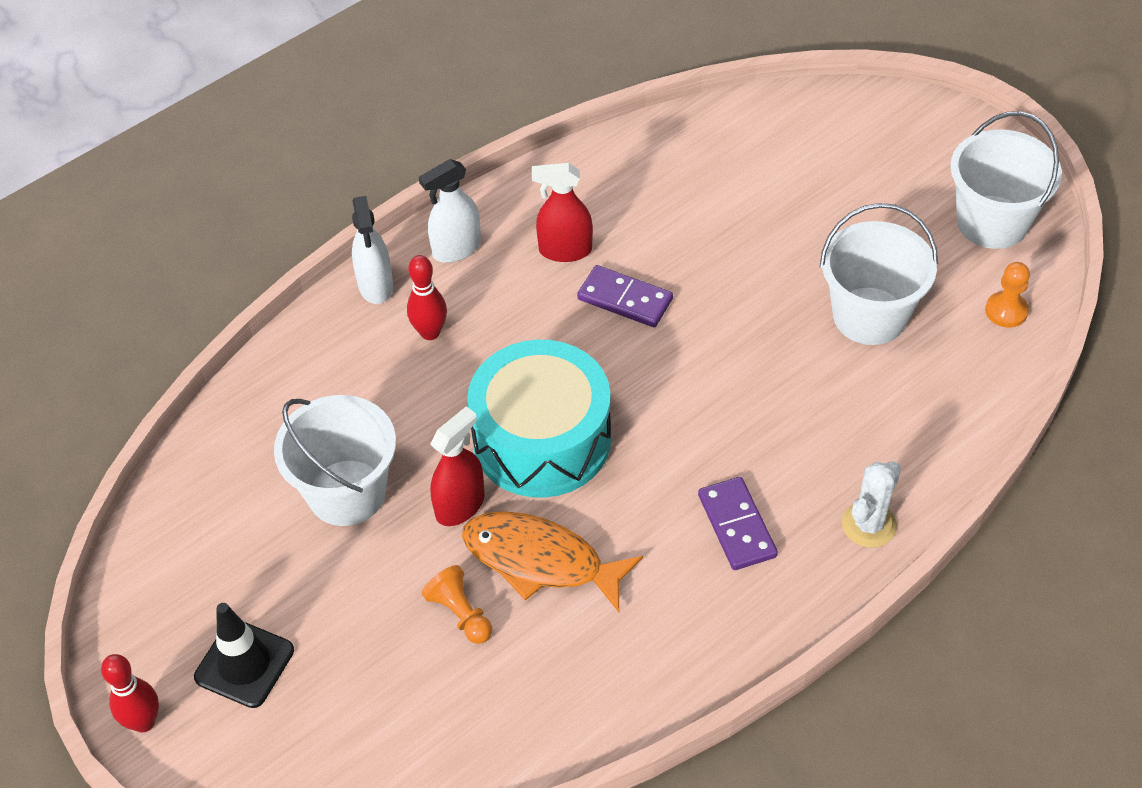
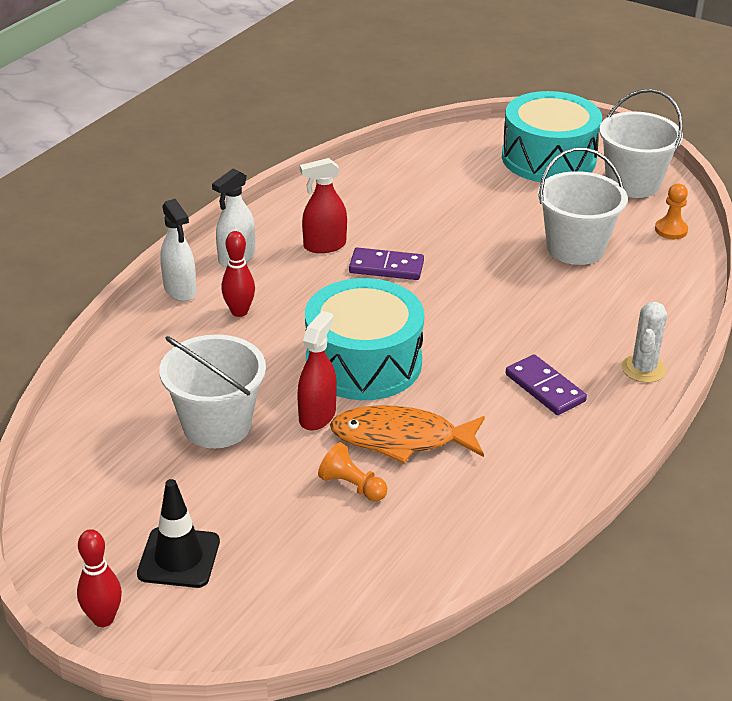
camera: 20 degrees left, 15 degrees down
(900, 159) = (548, 158): none -> turquoise drum

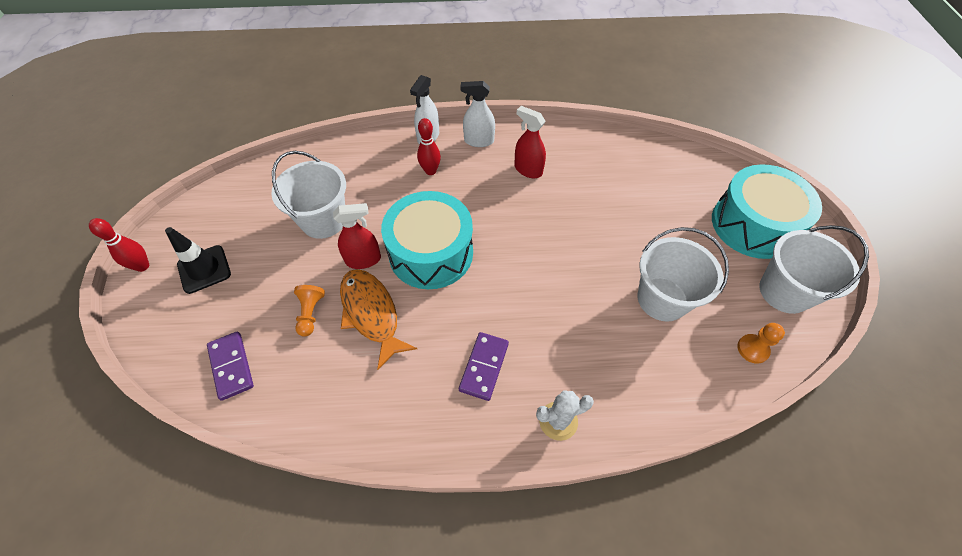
camera: 55 degrees right, 20 degrees up
(386, 267) = (535, 210): purple domino -> purple domino (231, 366)

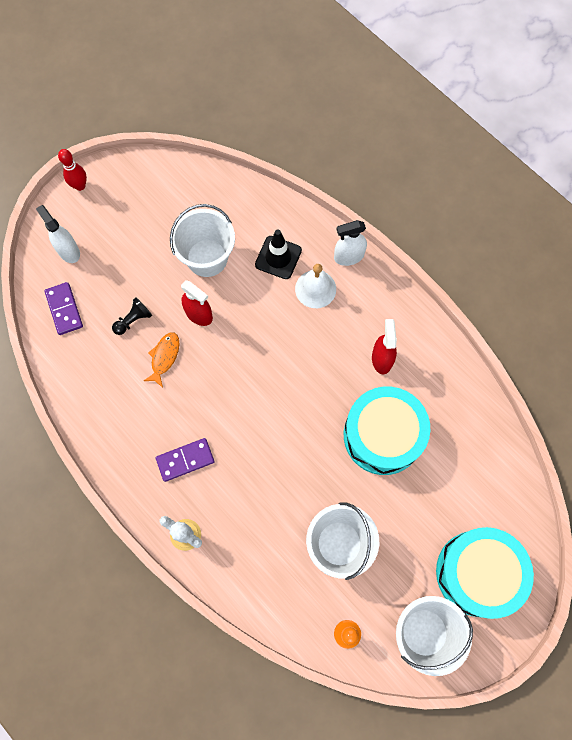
camera: 50 degrees right, 15 degrees up
(204, 269) = (108, 224): black traffic cone -> black traffic cone (278, 257)
(231, 366) = (64, 309): purple domino -> purple domino turned 45 degrees counterclockwise
(310, 313) = (133, 320): orange pawn -> black pawn
(371, 313) = (164, 357): orange fish -> orange fish, size x0.60
(430, 171) = (315, 289): red bowling pin -> white bell
(431, 253) = (242, 353): turquoise drum -> turquoise drum (383, 435)
(478, 141) = (379, 297): white spray bottle -> white spray bottle (68, 251)

